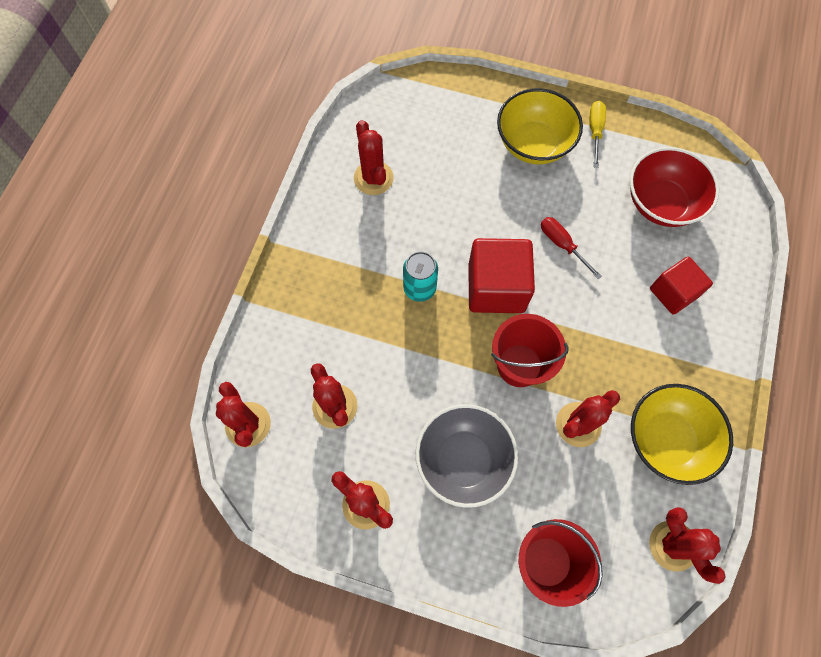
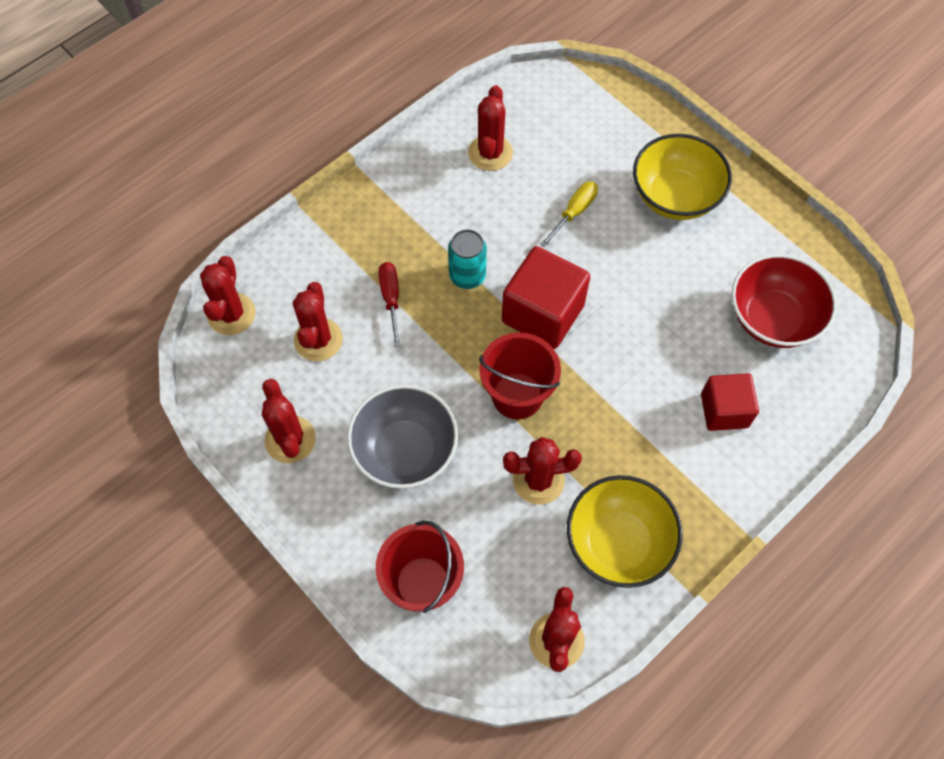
camera: 30 degrees right, 5 degrees down
(562, 245) = (638, 307): red screwdriver -> red screwdriver (391, 299)
(595, 131) = (750, 214): yellow screwdriver -> yellow screwdriver (574, 212)

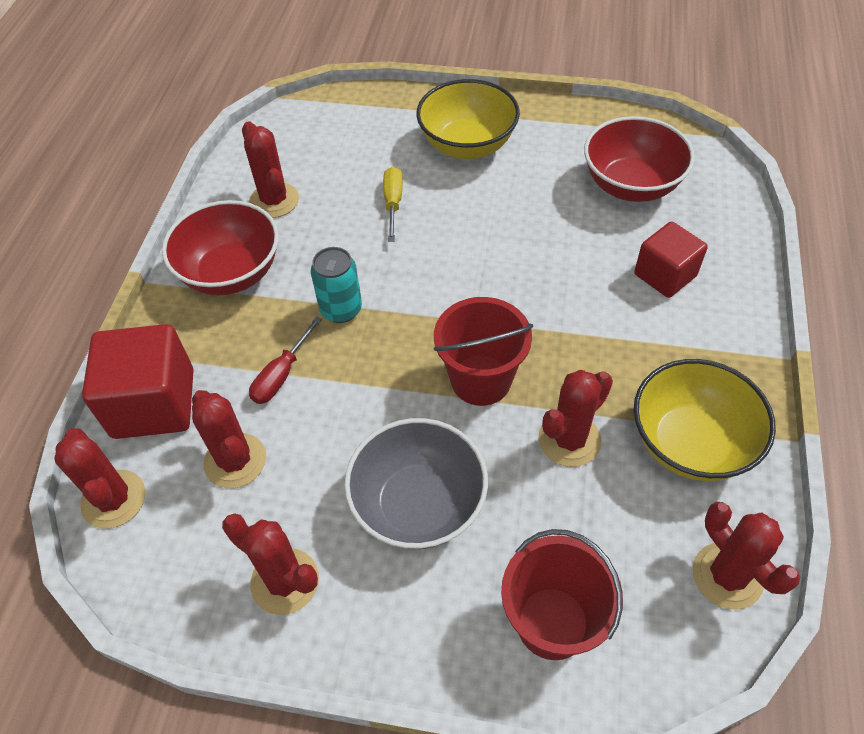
camera: 35 degrees left, 10 degrees down
(391, 299) = (281, 375): red screwdriver -> red screwdriver turned 105 degrees counterclockwise
(416, 195) = (231, 273): none -> red bowl
(543, 313) = (440, 297): red cube -> red cube (154, 403)

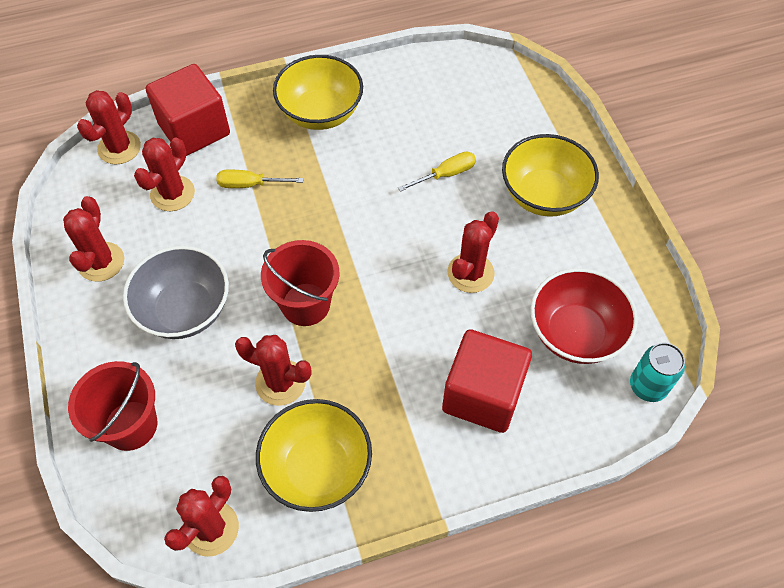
camera: 60 degrees right, 5 degrees up
(231, 273) = (320, 113): red bowl -> yellow bowl
(274, 200) = (402, 102): red cactus -> red cactus (470, 273)
(281, 375) = (250, 184): red screwdriver -> yellow screwdriver
(341, 309) = (323, 191): turquoise can -> turquoise can (648, 386)
(665, 275) = (482, 395): red cube -> red cube, size x1.55

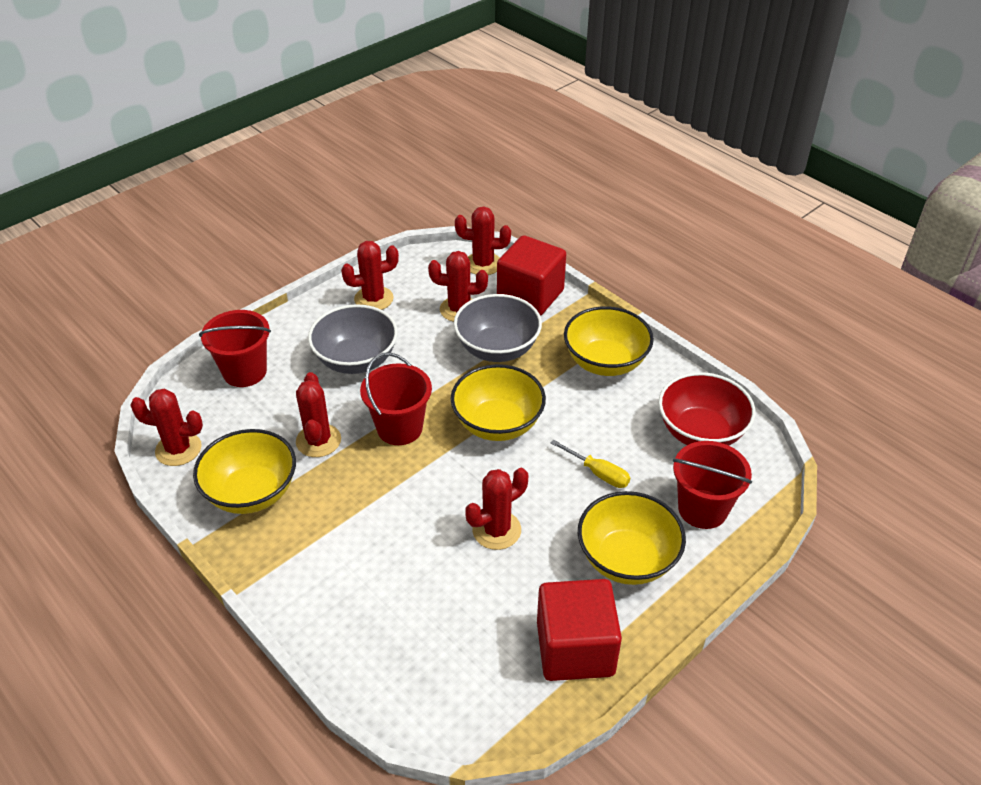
camera: 65 degrees right, 15 degrees down
(250, 184) = (497, 349): yellow screwdriver -> grey bowl
(347, 223) = (498, 424): none -> yellow bowl
(470, 273) = (496, 530): red cactus -> red cactus turned 45 degrees counterclockwise
(482, 395) = (370, 583): red cube -> red cube (575, 648)
(518, 124) = (702, 509): none -> red bucket
(575, 333) = (475, 638): red bowl -> red bowl (700, 432)
(648, 386) = (444, 723): turquoise can -> none

